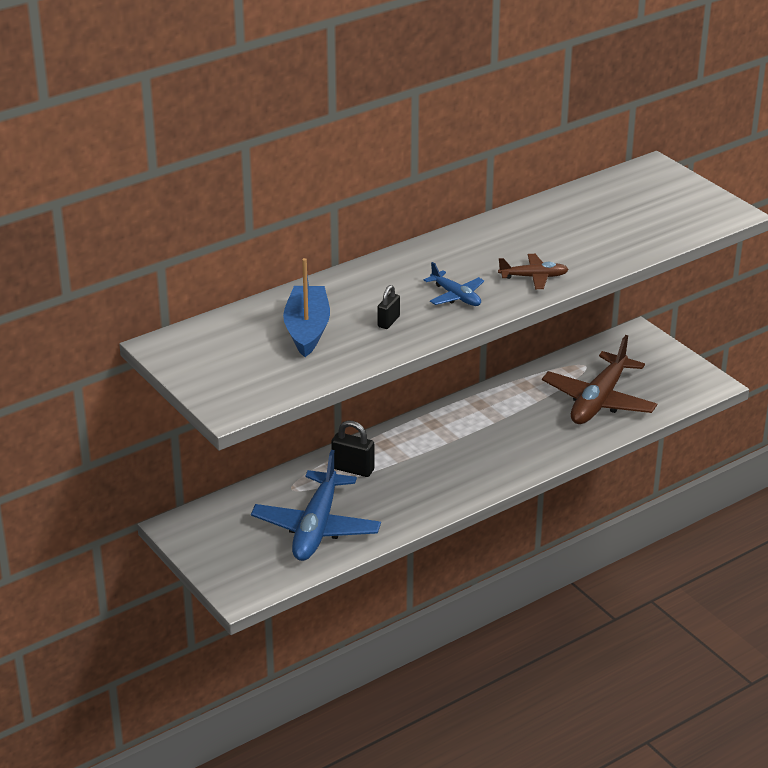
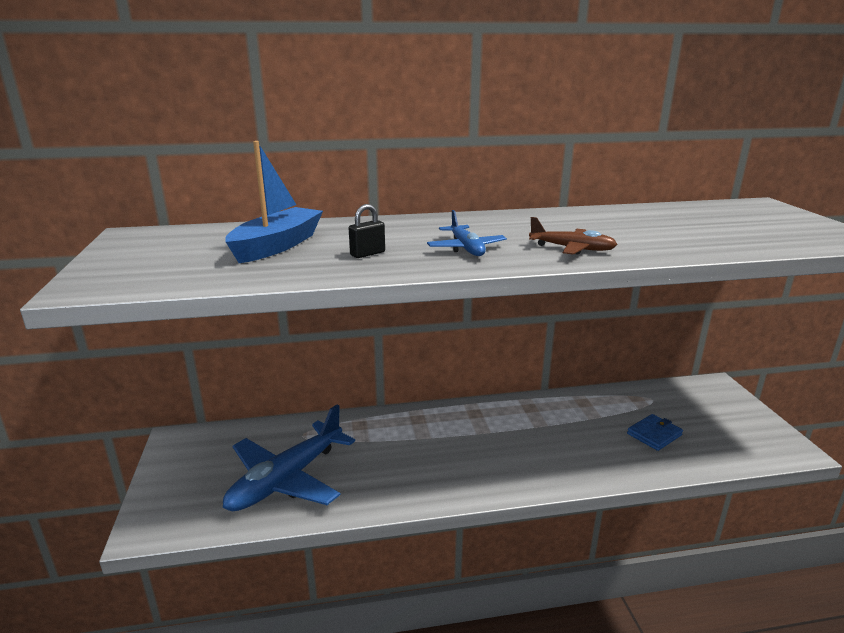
camera: 25 degrees right, 10 degrees down
(353, 469) = (370, 433): black padlock -> none
(598, 401) = (654, 434): brown plane -> blue wallet

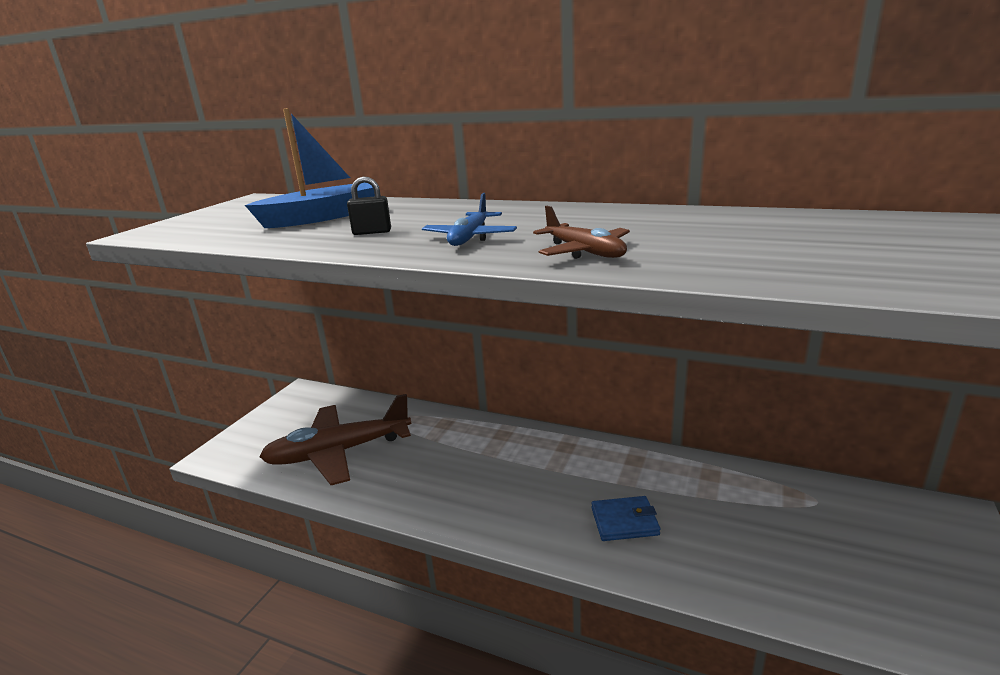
camera: 35 degrees right, 0 degrees up
(286, 479) = (338, 452): blue plane -> brown plane
(654, 434) = (769, 546): blue wallet -> blue wallet (624, 521)

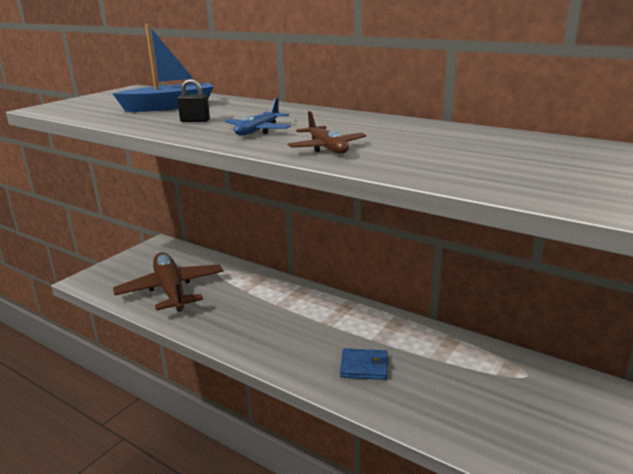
camera: 10 degrees right, 0 degrees up
(338, 452) = (171, 290): brown plane -> brown plane turned 75 degrees clockwise

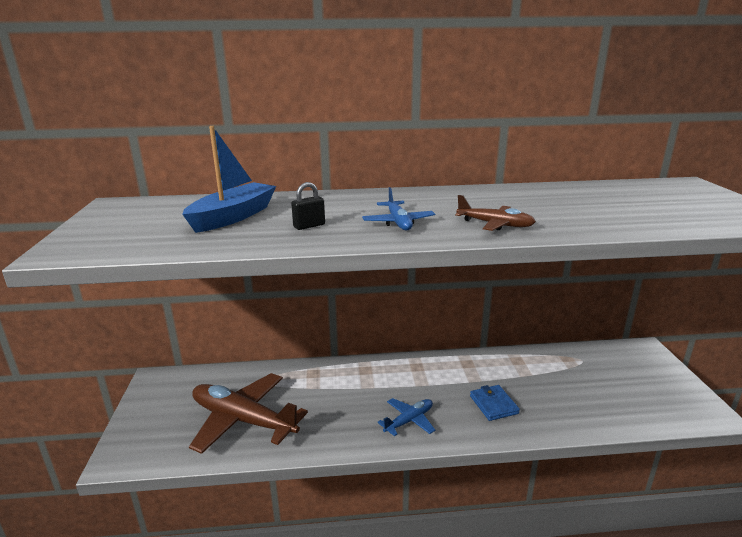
camera: 40 degrees left, 0 degrees up
(275, 343) = (409, 421): none -> blue plane
(364, 366) = (493, 404): blue wallet -> blue wallet turned 75 degrees counterclockwise

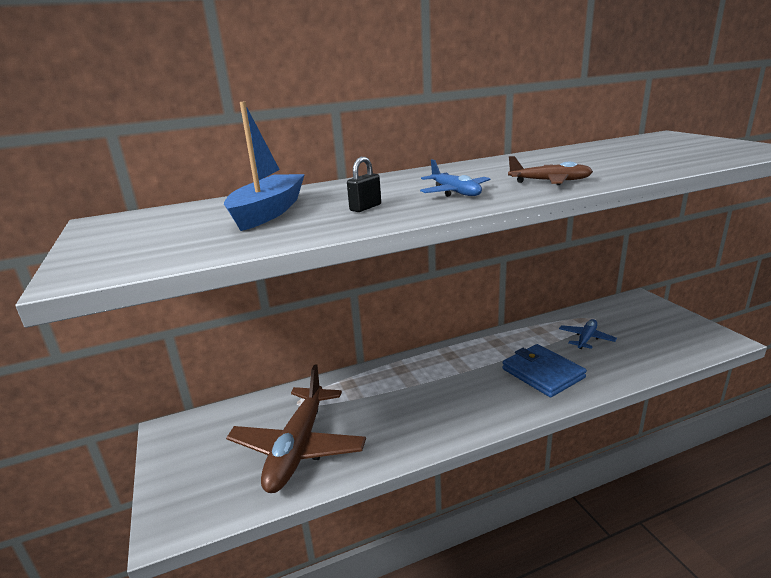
camera: 15 degrees left, 0 degrees up
(243, 420) = (298, 448): brown plane -> brown plane turned 90 degrees counterclockwise
(409, 421) = (473, 406): blue plane -> blue plane (586, 338)
(493, 404) = (542, 373): blue wallet -> blue wallet, size x1.55

